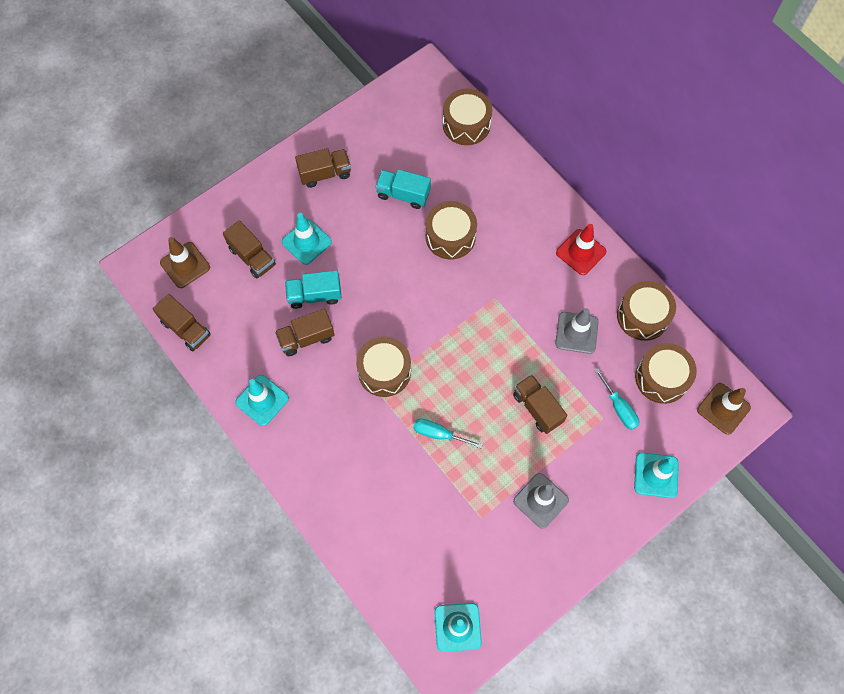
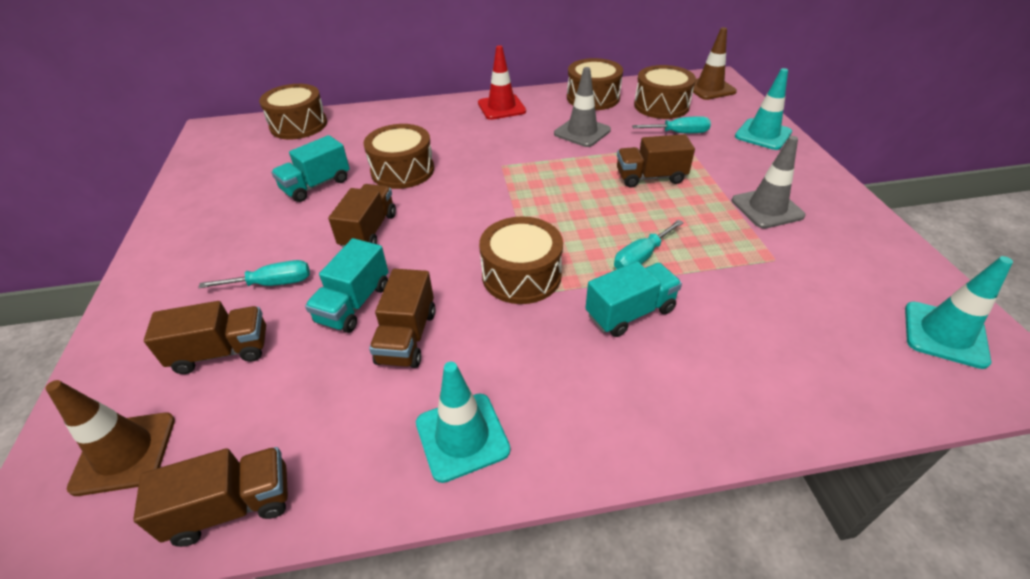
camera: 60 degrees left, 25 degrees down
(306, 242) = (272, 284): turquoise traffic cone -> turquoise screwdriver
(325, 173) = (210, 234): brown truck -> brown truck (368, 231)
(385, 445) = (630, 312): none -> turquoise truck

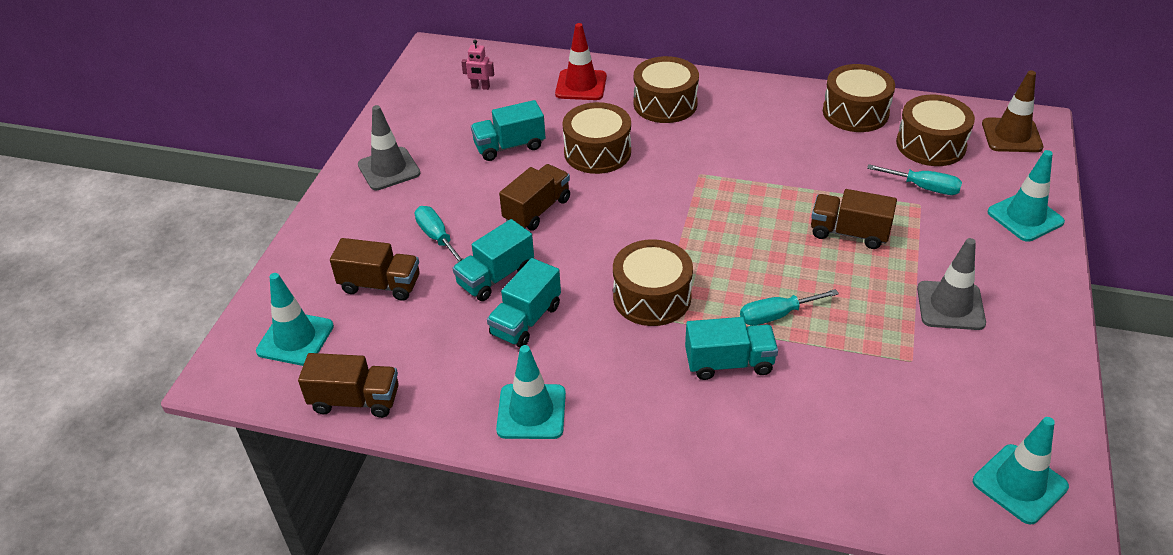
camera: 25 degrees right, 0 degrees up
(124, 453) = (295, 339): brown traffic cone -> turquoise traffic cone
(267, 147) = (480, 87): none -> pink robot
(272, 284) = (437, 237): turquoise screwdriver -> turquoise screwdriver turned 135 degrees counterclockwise
(299, 125) = (519, 67): brown drum -> brown drum (665, 104)
(407, 337) = (526, 320): brown truck -> turquoise truck
(501, 107) = (741, 99): red traffic cone -> red traffic cone (581, 85)
(582, 132) = (811, 156): grey traffic cone -> grey traffic cone (389, 169)

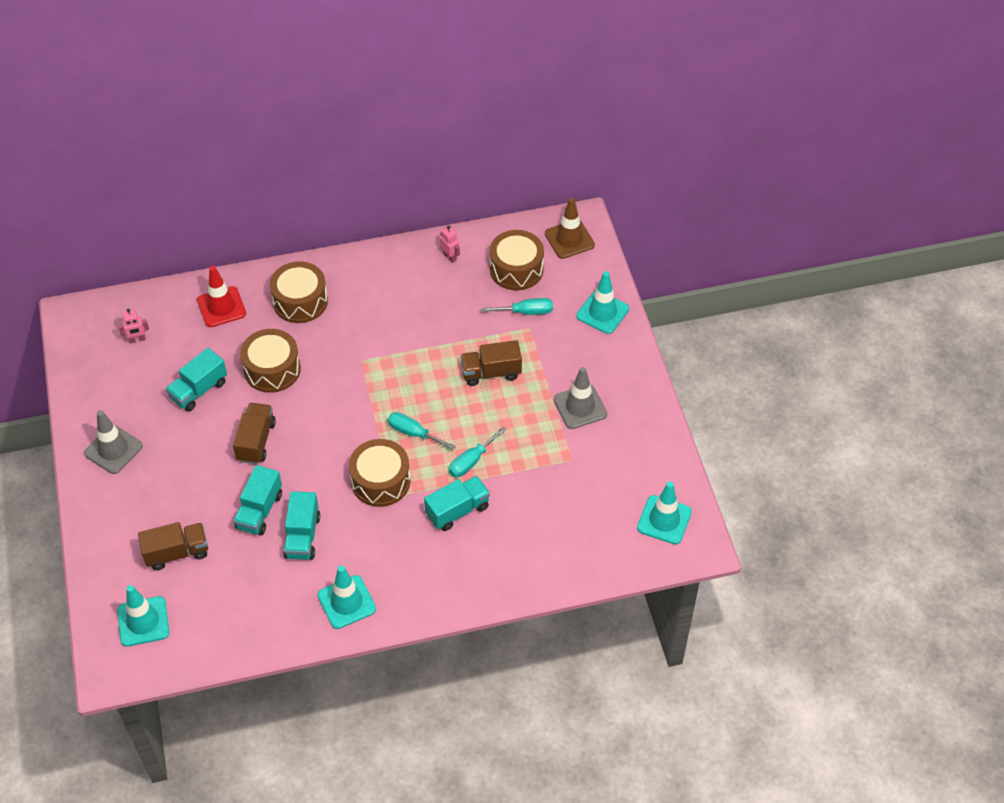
camera: 30 degrees left, 10 degrees up
(355, 400) = (220, 647): brown truck -> none
(437, 237) = (194, 495): turquoise screwdriver -> turquoise screwdriver (413, 433)
(855, 112) = (450, 257): brown drum -> pink robot

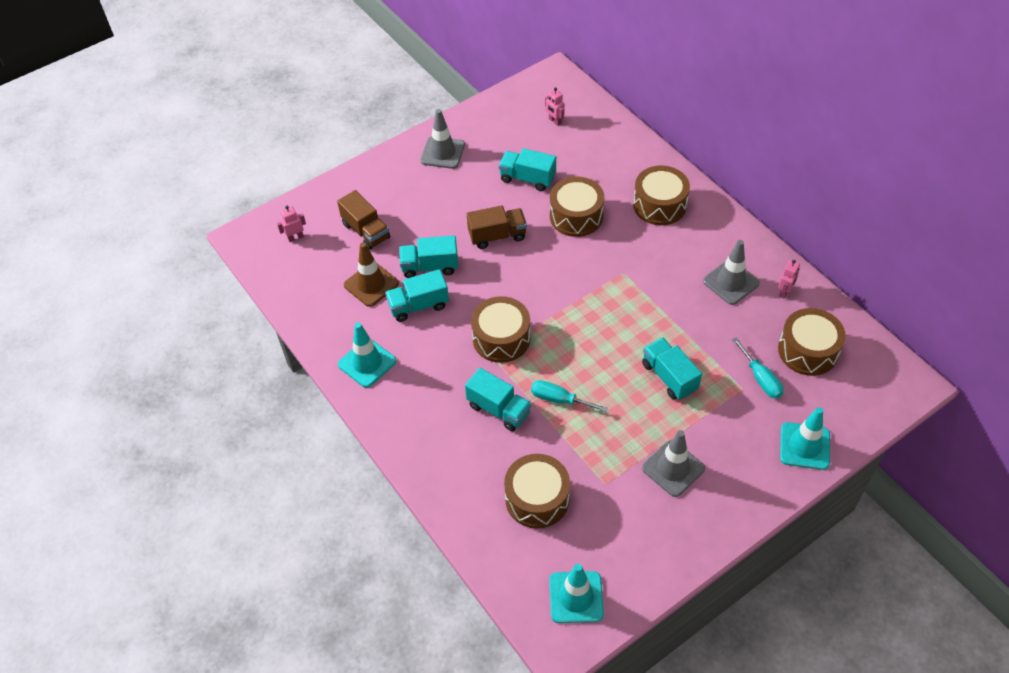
camera: 70 degrees right, 0 degrees up
(143, 621) = (295, 237): turquoise traffic cone -> pink robot
(221, 307) = (620, 157): red traffic cone -> none
(413, 433) = (566, 342): turquoise screwdriver -> none
(418, 288) = (731, 282): none -> grey traffic cone
(491, 373) = (669, 377): brown truck -> turquoise truck
(562, 514) = (537, 499): none -> brown drum
(569, 239) = (879, 382): brown traffic cone -> brown traffic cone (371, 284)

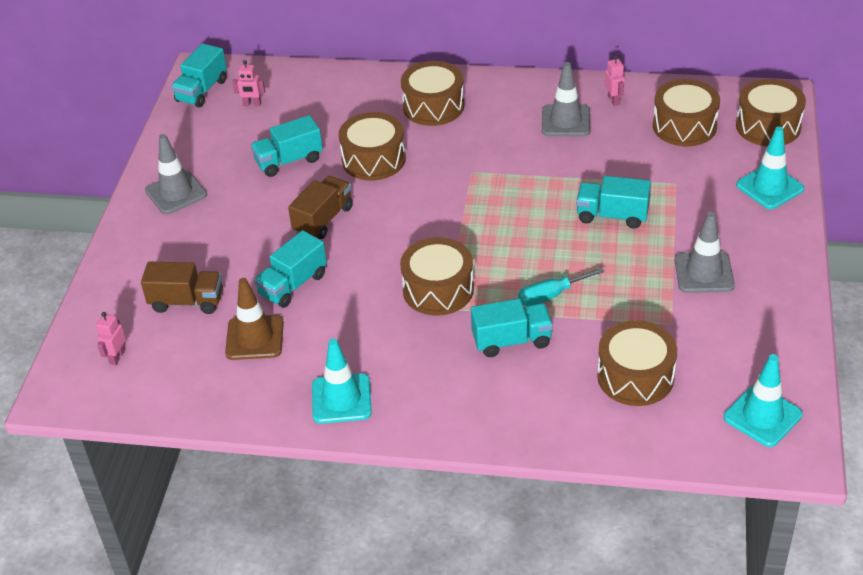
camera: 45 degrees left, 10 degrees down
(418, 306) = (326, 321): turquoise truck -> turquoise truck (202, 91)
(760, 379) = (678, 167): turquoise screwdriver -> none
(869, 399) = (768, 126): none -> brown drum

